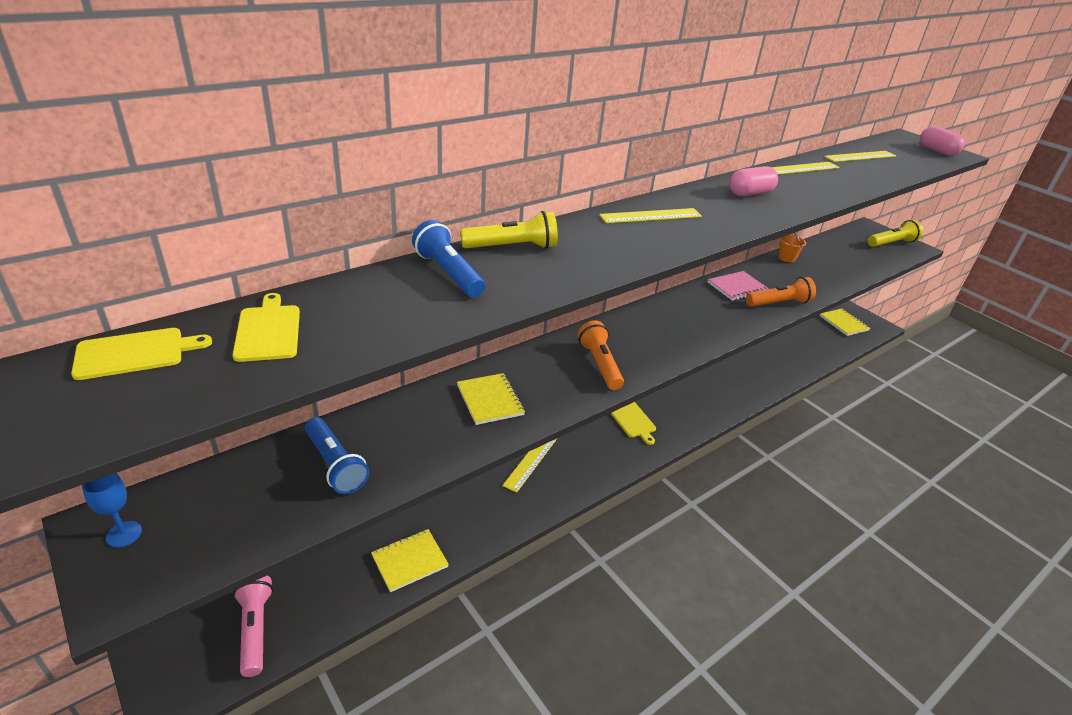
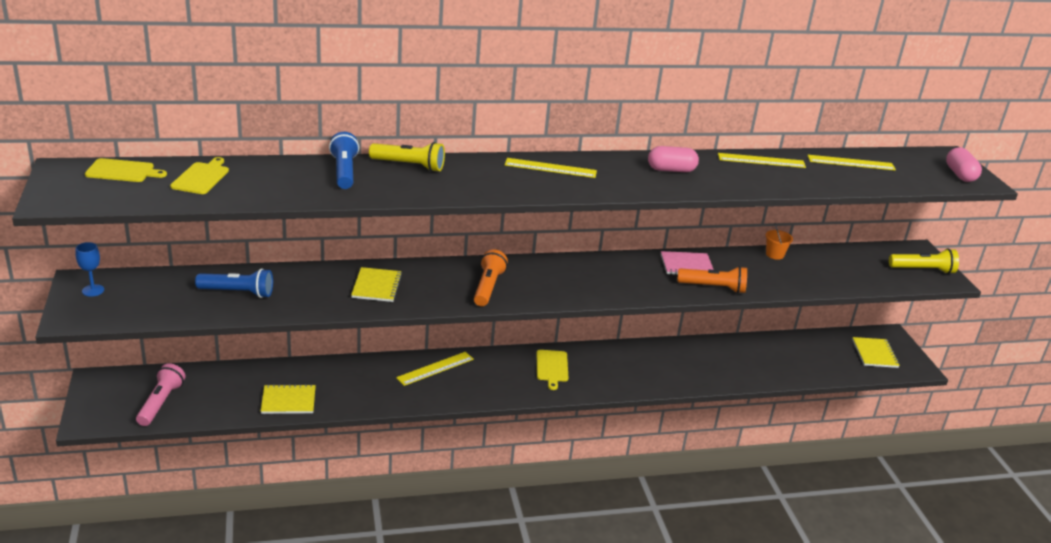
camera: 25 degrees right, 5 degrees down
(335, 465) = (238, 292): blue flashlight -> blue flashlight turned 75 degrees counterclockwise

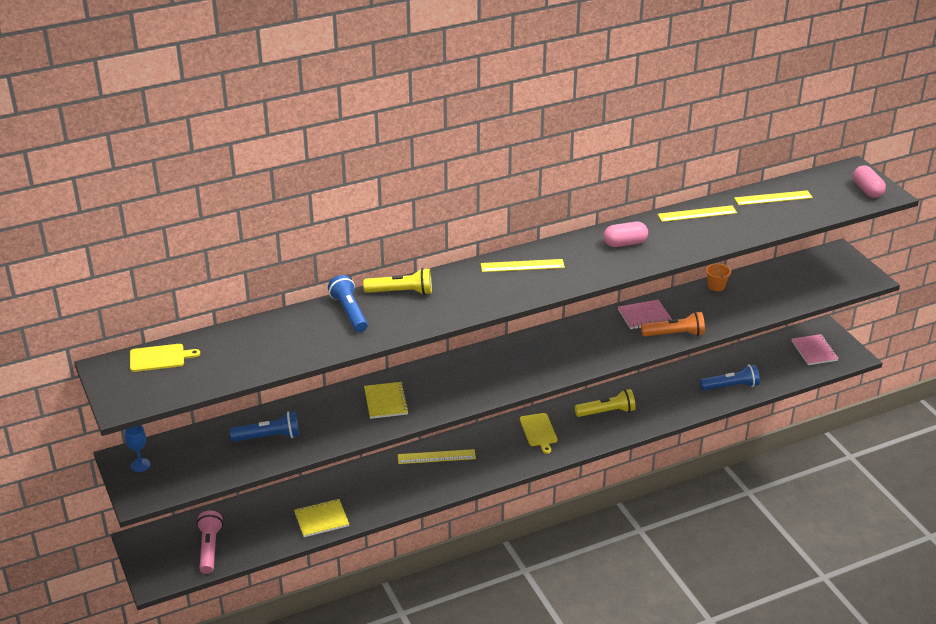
camera: 10 degrees left, 5 degrees up
(201, 177) = (231, 348): yellow cutting board -> none
(435, 368) = (436, 457): yellow ruler -> yellow ruler turned 45 degrees clockwise
(488, 287) = (482, 380): orange flashlight -> none
(773, 368) = (730, 386): none -> blue flashlight
(874, 354) = (814, 351): yellow notebook -> pink notebook
(923, 270) = (846, 273): yellow flashlight -> yellow flashlight (606, 412)

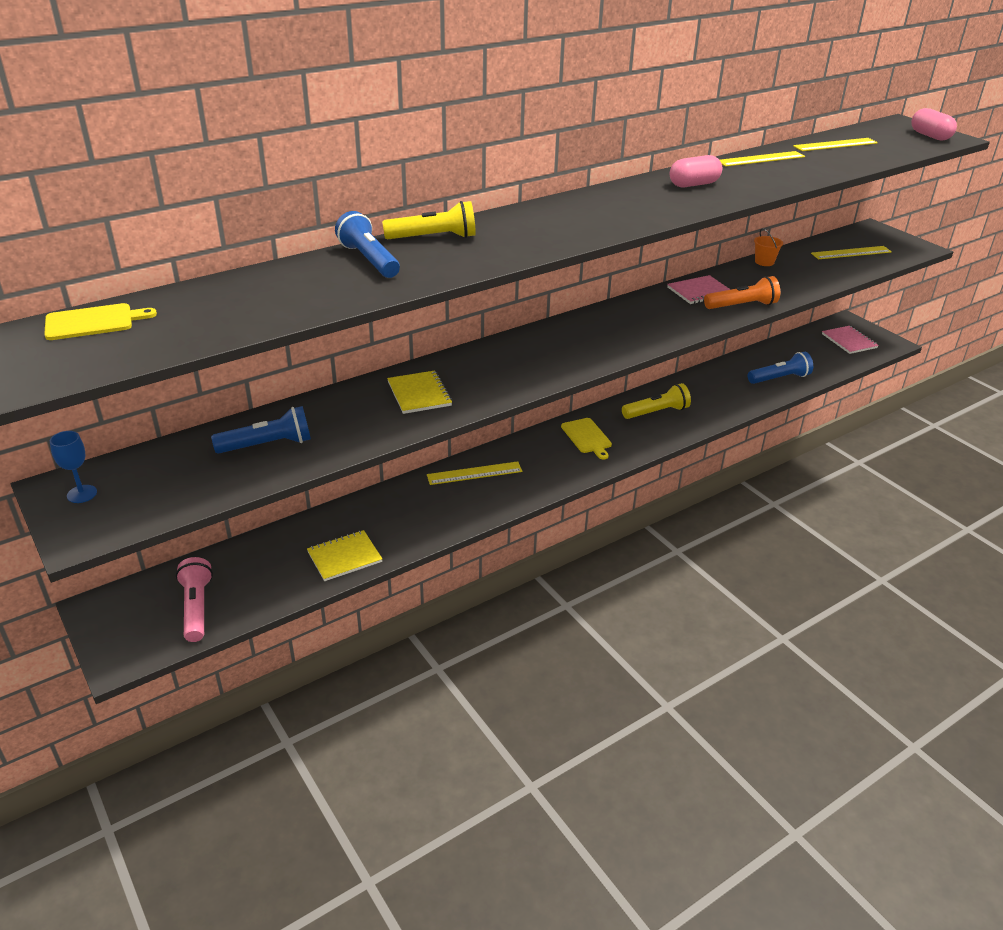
camera: 10 degrees left, 0 degrees up
(522, 266) = (580, 208): yellow ruler -> yellow ruler (851, 253)

